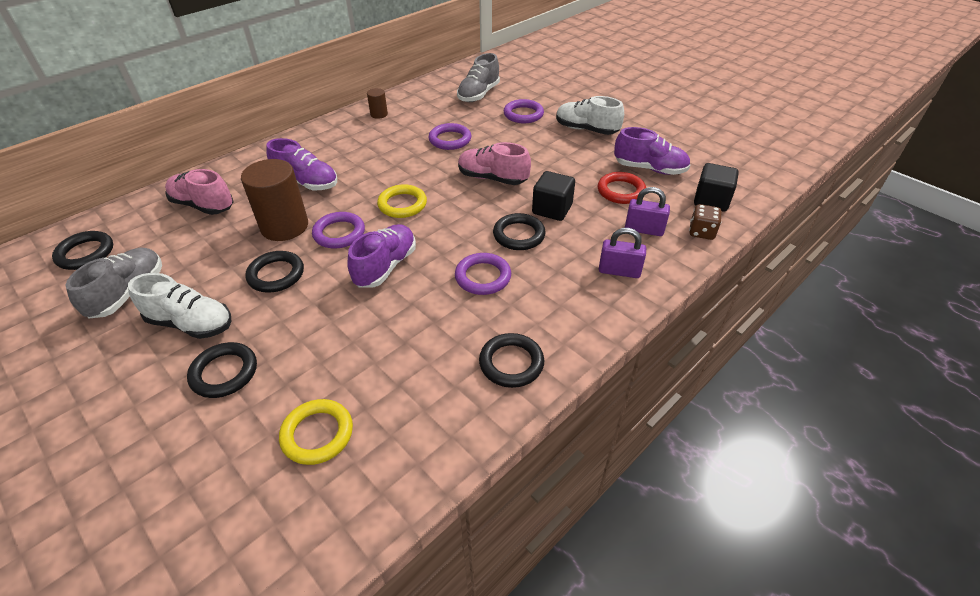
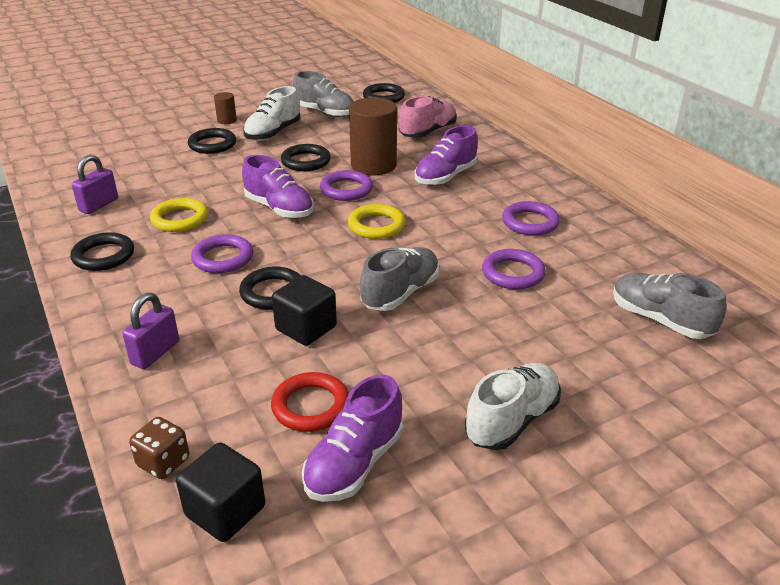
camera: 105 degrees right, 10 degrees down
(317, 434) = (125, 173): yellow ring -> yellow ring (179, 219)
(379, 114) = (597, 226): brown cylinder -> brown cylinder (227, 120)
(492, 178) = (400, 293): pink shoe -> grey shoe
(523, 114) = (581, 356): purple ring -> purple ring (530, 222)
(644, 230) = (211, 400): purple padlock -> purple padlock (99, 205)

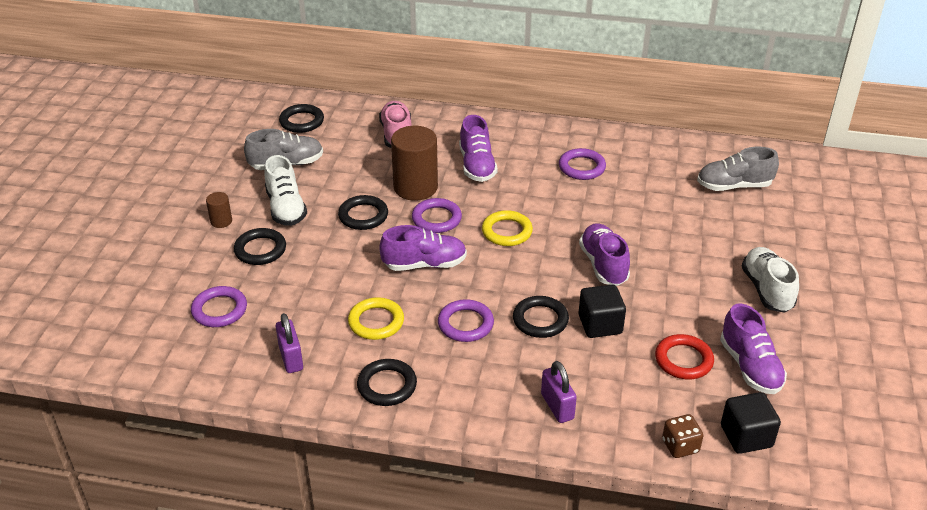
camera: 50 degrees left, 5 degrees up
(400, 293) = (603, 265): grey shoe -> purple shoe
(513, 273) = (631, 208): purple ring -> purple ring (219, 310)

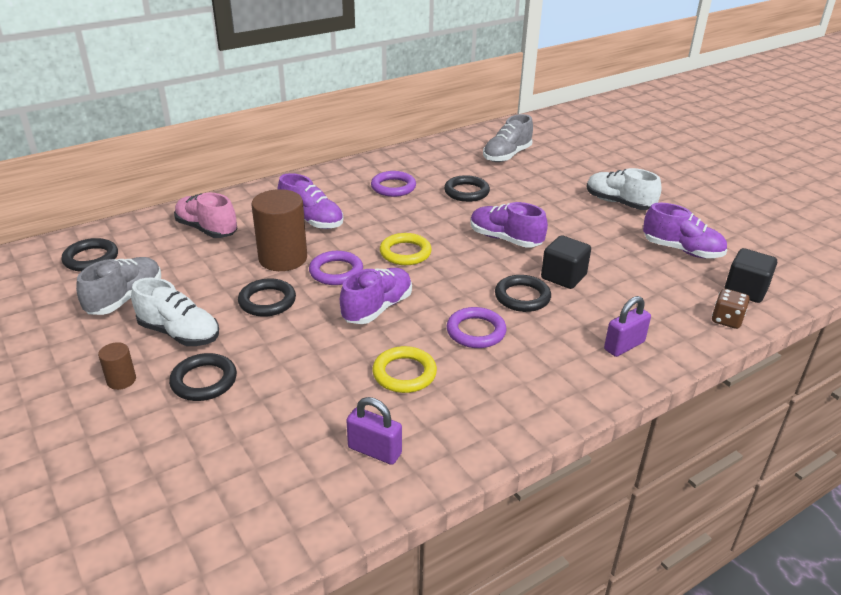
camera: 45 degrees left, 5 degrees down
(219, 310) = (238, 457): purple ring -> none
(387, 385) = (489, 415): black ring -> black ring (466, 192)
(557, 406) = (624, 346): purple padlock -> purple padlock turned 60 degrees counterclockwise
(683, 360) = (644, 268): red ring -> none

